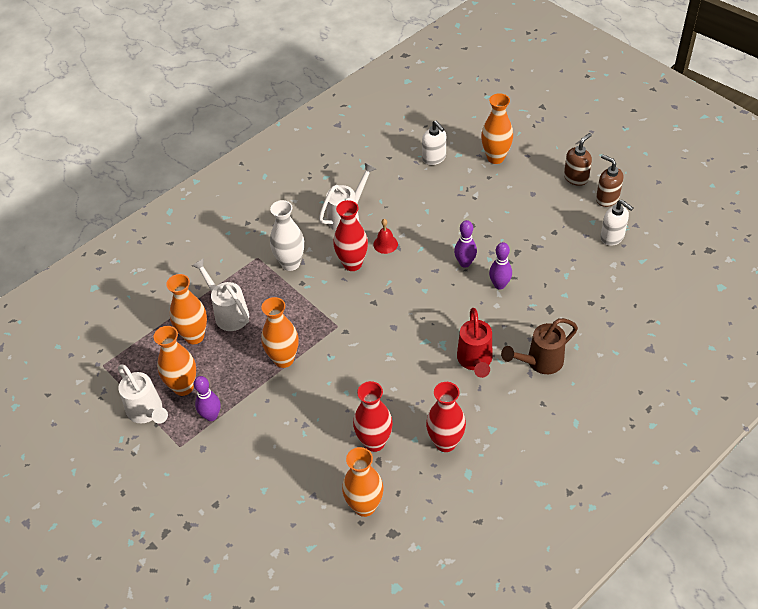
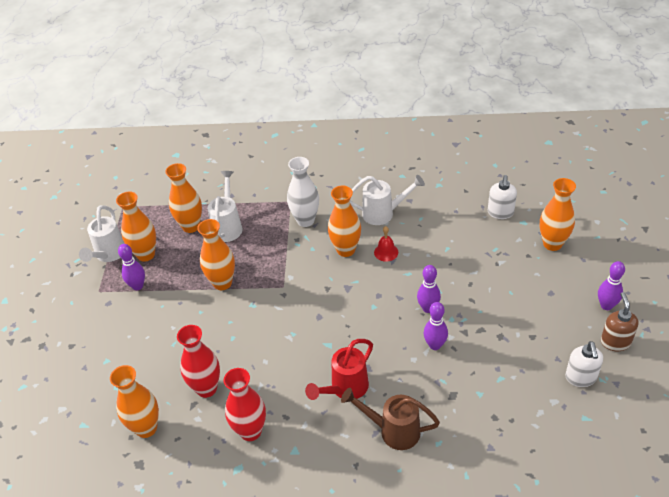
camera: 45 degrees right, 5 degrees down
(352, 264) = (346, 250): red vase -> orange vase
(576, 178) = (606, 305): brown soap dispenser -> purple bowling pin

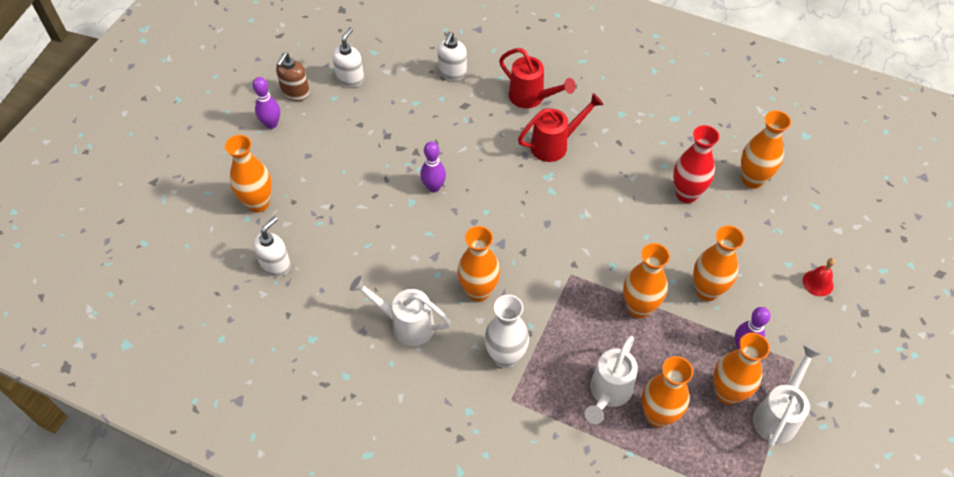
camera: 160 degrees left, 10 degrees up
(172, 314) = (707, 291): none -> orange vase
(250, 431) = (655, 142): red vase -> none
(386, 252) = (435, 269): red bell -> red bell (818, 283)
(392, 430) = (532, 98): brown watering can -> red watering can
(435, 345) = (451, 150): purple bowling pin -> none
(489, 427) = (452, 73): none -> white soap dispenser

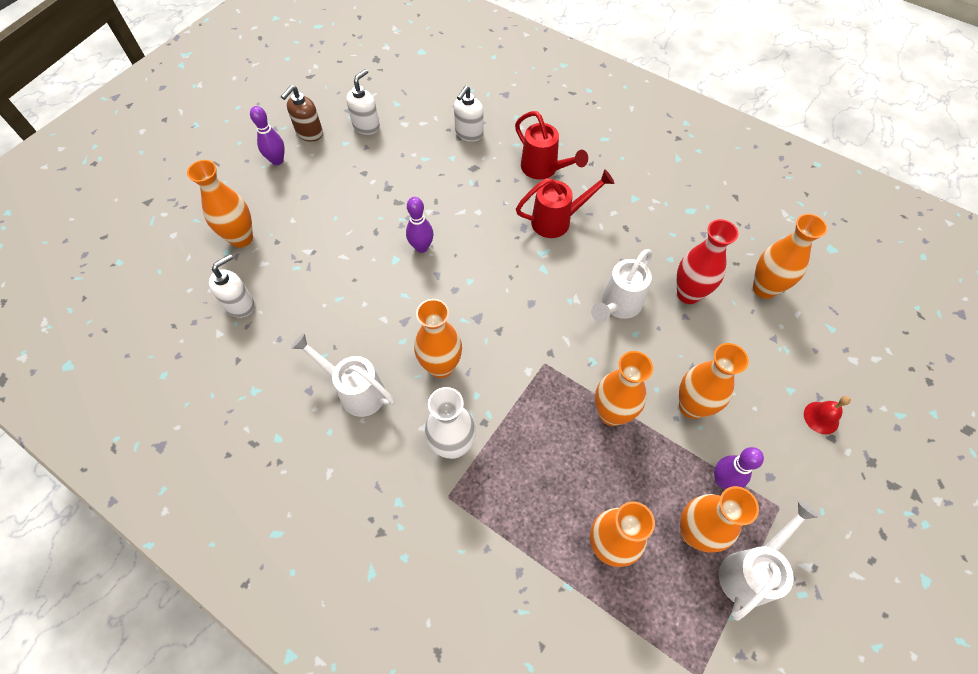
camera: 10 degrees right, 5 degrees up
(608, 394) = (556, 509): white watering can -> white watering can (617, 306)

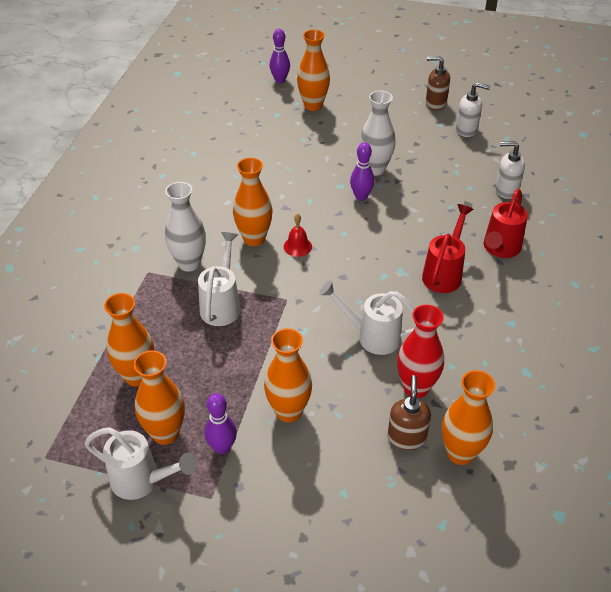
camera: 70 degrees right, 15 degrees down
(240, 305) = (257, 124): white soap dispenser -> none
(277, 160) = (396, 97): purple bowling pin -> purple bowling pin (280, 80)
(355, 391) = (213, 200): white watering can -> white watering can (222, 304)
(385, 220) = (375, 169): none -> white vase
(558, 221) = (444, 273): red watering can -> red watering can turned 120 degrees counterclockwise
(611, 413) = (257, 354): orange vase -> none
(740, 321) = (406, 437): none -> brown soap dispenser
(821, 417) = (322, 524): red bell -> red bell (297, 246)

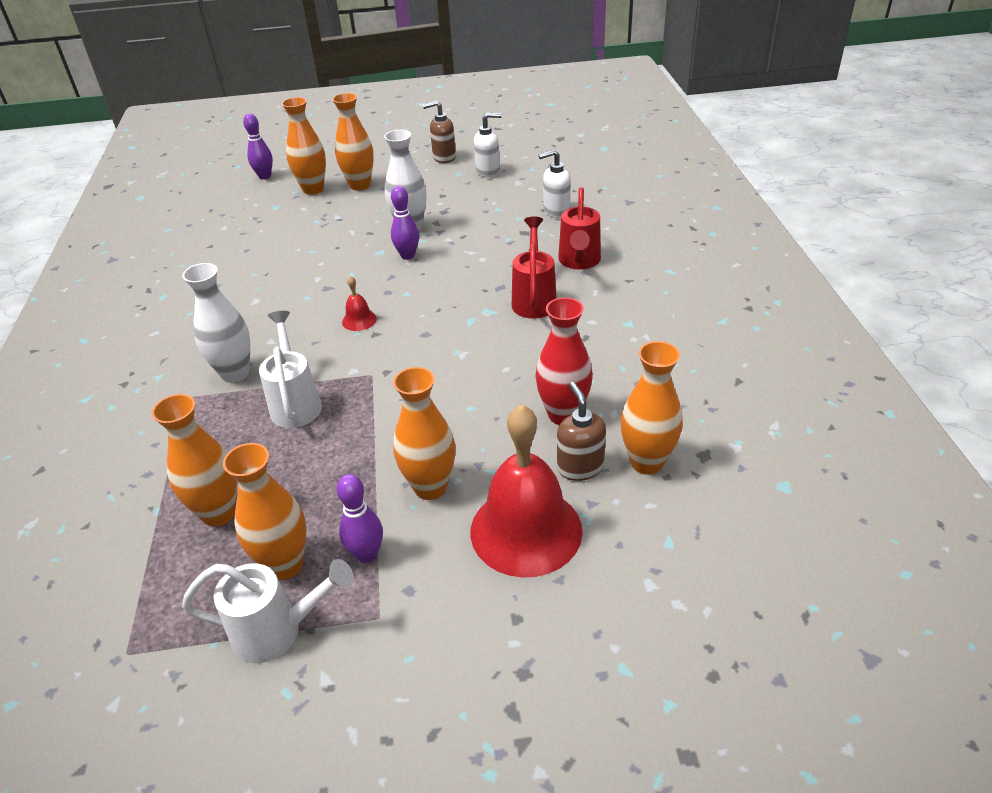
camera: 20 degrees left, 5 degrees down
(254, 239) = (304, 327): orange vase -> orange vase (360, 185)
(341, 473) = (526, 530): none -> red bell
(371, 336) = (487, 380): white watering can -> none

